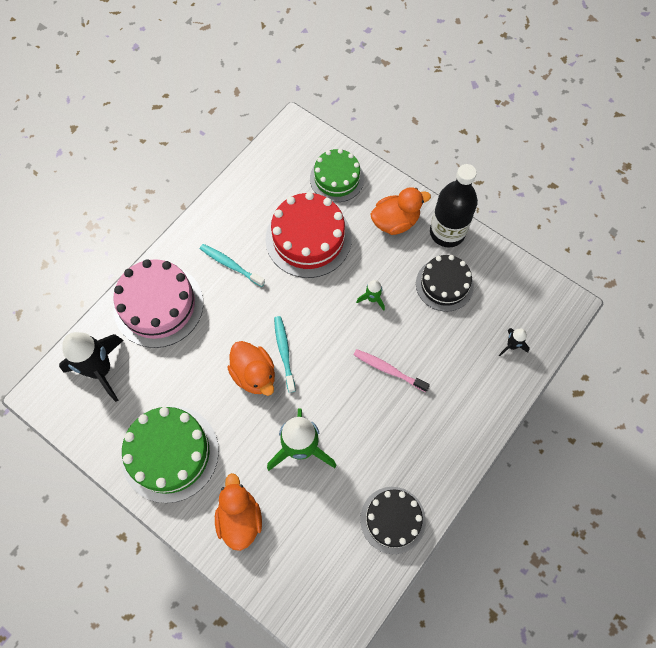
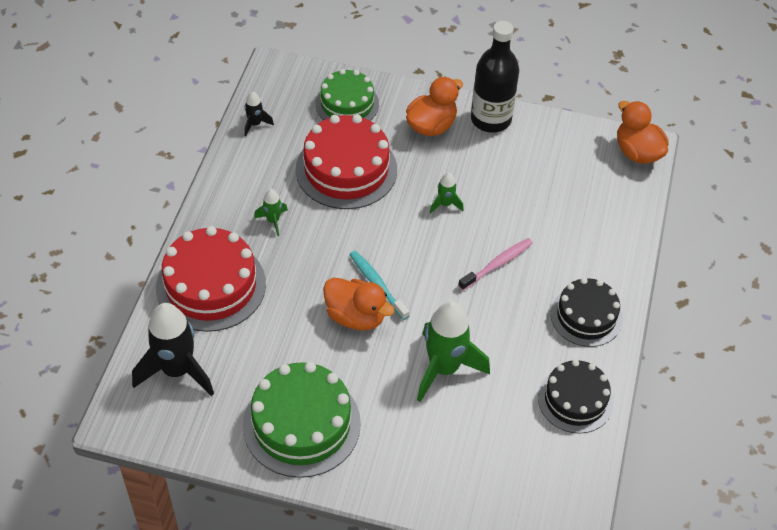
camera: 25 degrees left, 15 degrees down
(158, 305) = (211, 285): pink cake -> red cake
(230, 265) = (273, 221): turquoise toothbrush -> green rocket
(240, 518) = (413, 458): orange duck -> orange duck (637, 152)
(388, 370) = (497, 264): pink toothbrush -> pink toothbrush turned 135 degrees clockwise
(444, 284) = (513, 167): black cake -> black cake (586, 316)
(511, 346) = (610, 201): black rocket -> black rocket (255, 124)

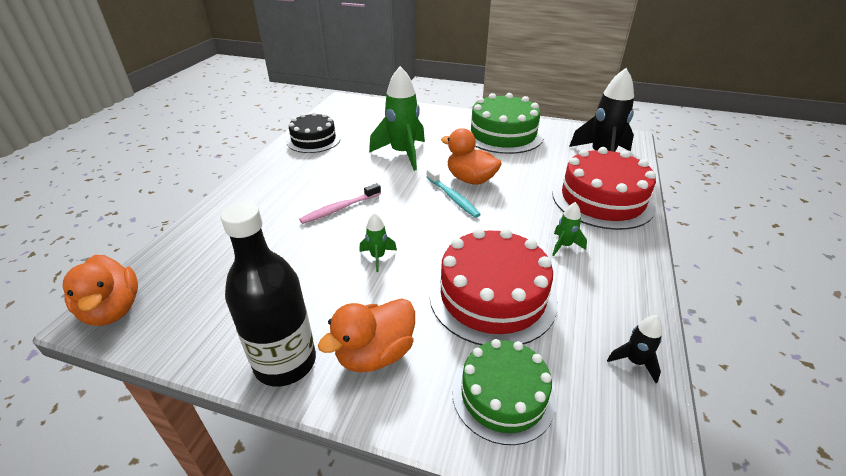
camera: 175 degrees left, 15 degrees down
(586, 316) = (279, 176): black cake -> none

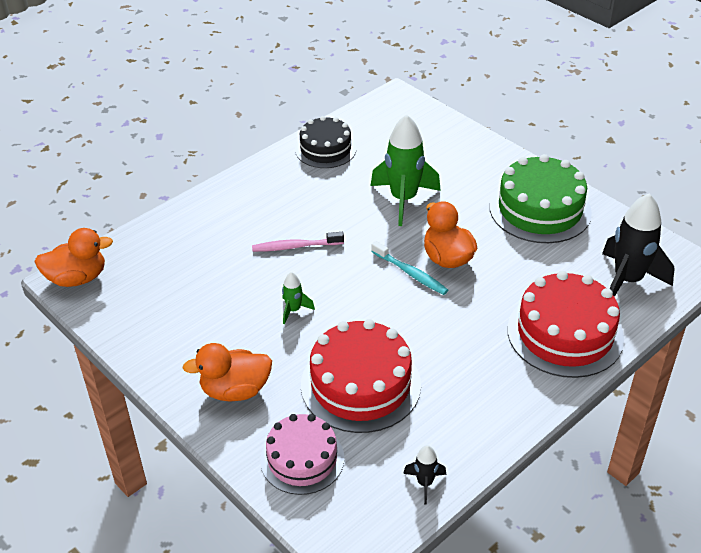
camera: 30 degrees right, 5 degrees up
(113, 310) = (77, 278): orange duck -> orange duck turned 105 degrees counterclockwise
(285, 362) = (170, 369): black bottle -> none
(453, 197) = (410, 273): turquoise toothbrush -> turquoise toothbrush turned 45 degrees counterclockwise
(503, 395) = (302, 459): green cake -> pink cake
(564, 246) = (470, 366): green rocket -> none

